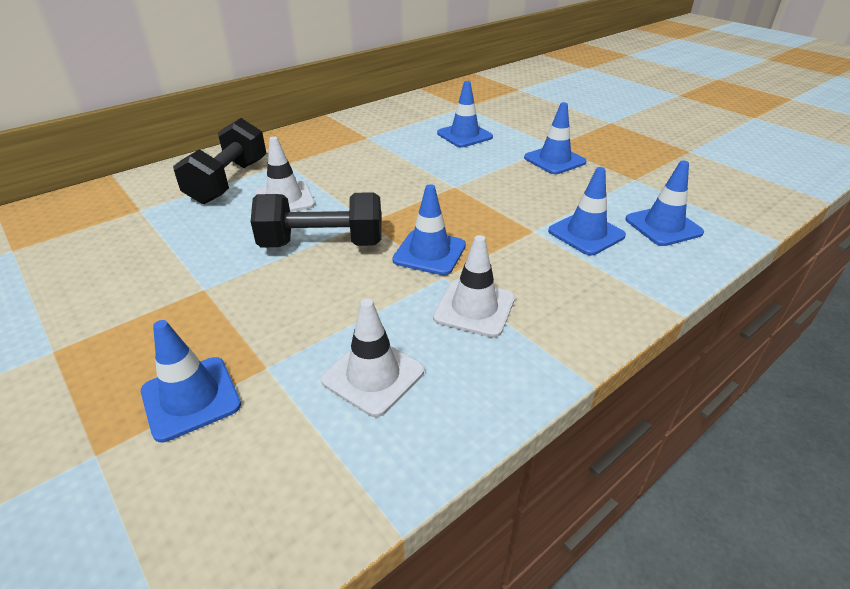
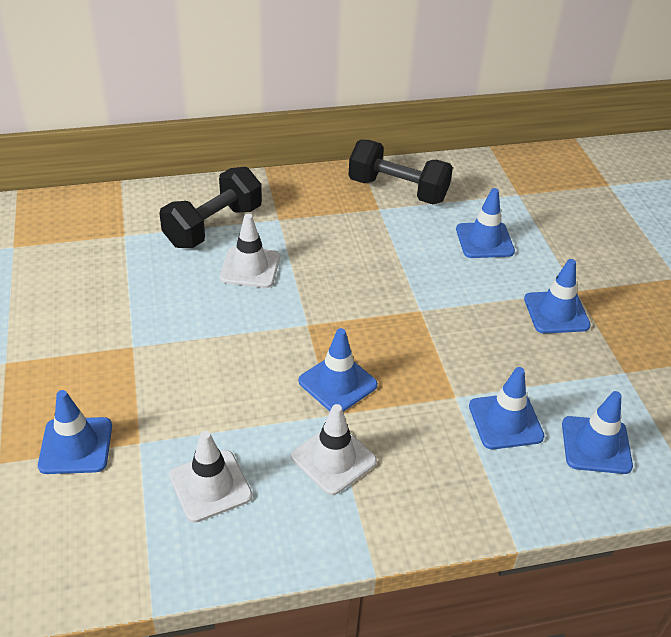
camera: 25 degrees right, 5 degrees up
(322, 244) = (251, 335): black dumbbell -> black dumbbell (397, 190)

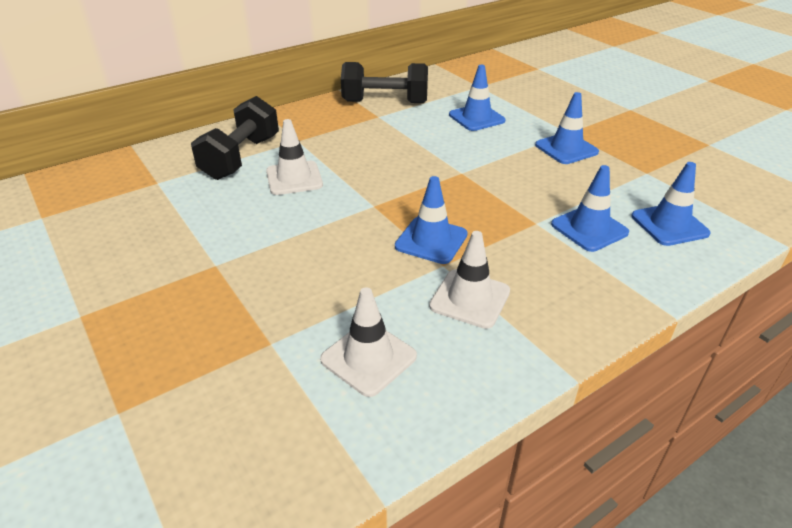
camera: 20 degrees left, 5 degrees down
(76, 446) = (202, 367): blue traffic cone -> none

